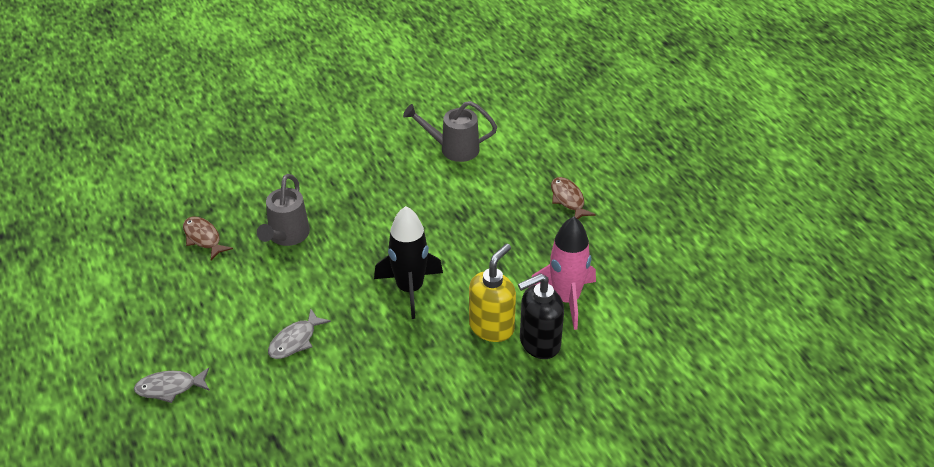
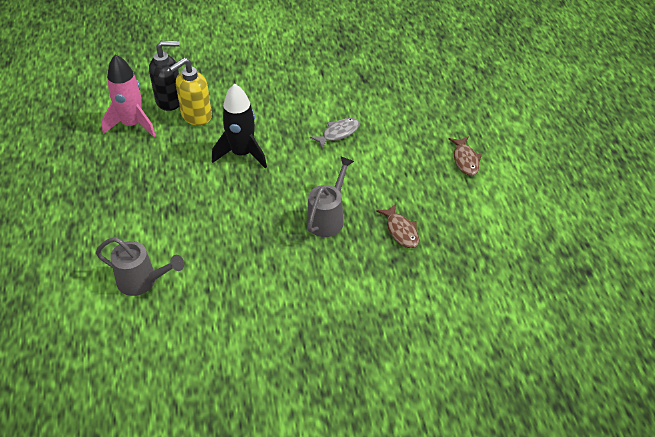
camera: 165 degrees left, 5 degrees up
(170, 388) = (430, 119): grey fish -> none
(568, 199) = (73, 203): brown fish -> brown fish (465, 160)

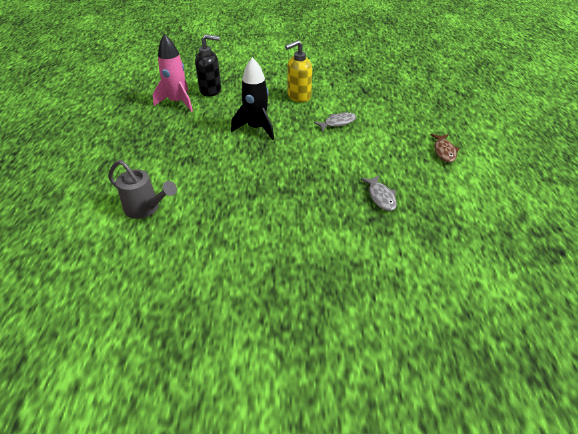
camera: 10 degrees right, 5 degrees down
(196, 116) = (227, 101): yellow soap dispenser -> yellow soap dispenser (298, 96)
(328, 218) = (317, 180): grey watering can -> none
(401, 231) = (381, 197): brown fish -> grey fish

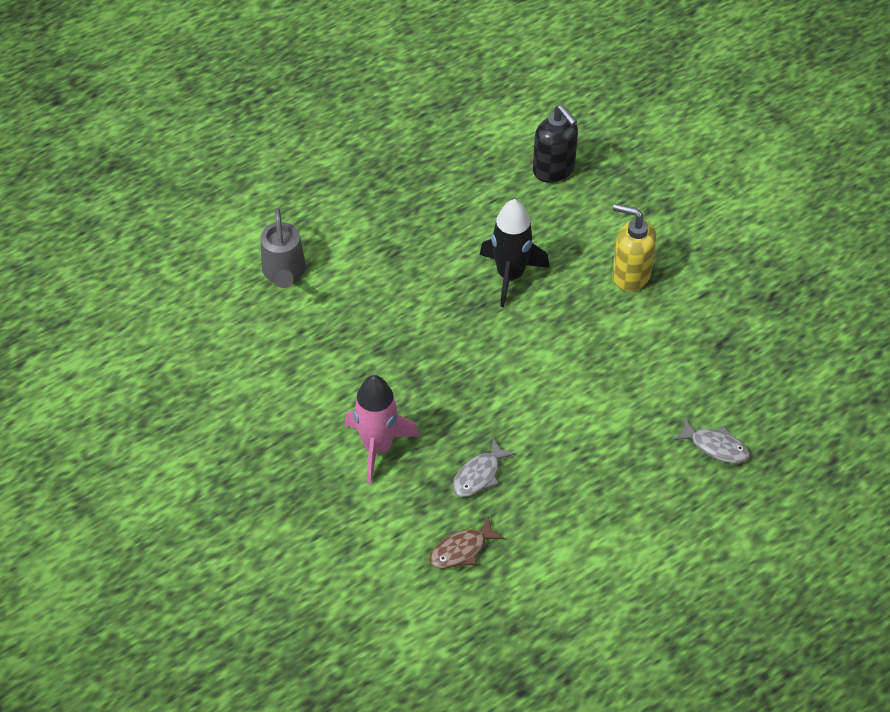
camera: 55 degrees right, 10 degrees up
(177, 102) = (494, 155): pink rocket -> pink rocket (377, 447)
(337, 123) = (602, 354): grey fish -> grey fish (716, 446)
(444, 151) = (638, 504): brown fish -> brown fish (461, 550)

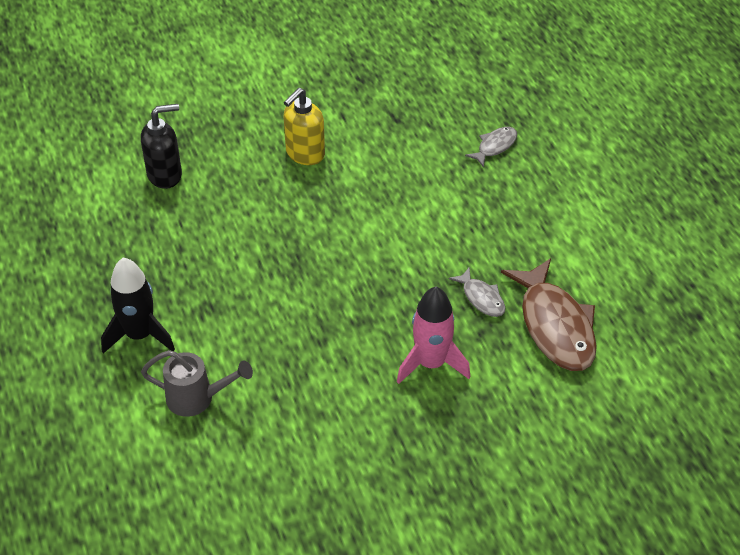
camera: 75 degrees left, 5 degrees down
(461, 550) = (555, 326): brown fish -> brown fish, size x2.05
(510, 275) = (273, 230): black rocket -> black rocket (140, 335)

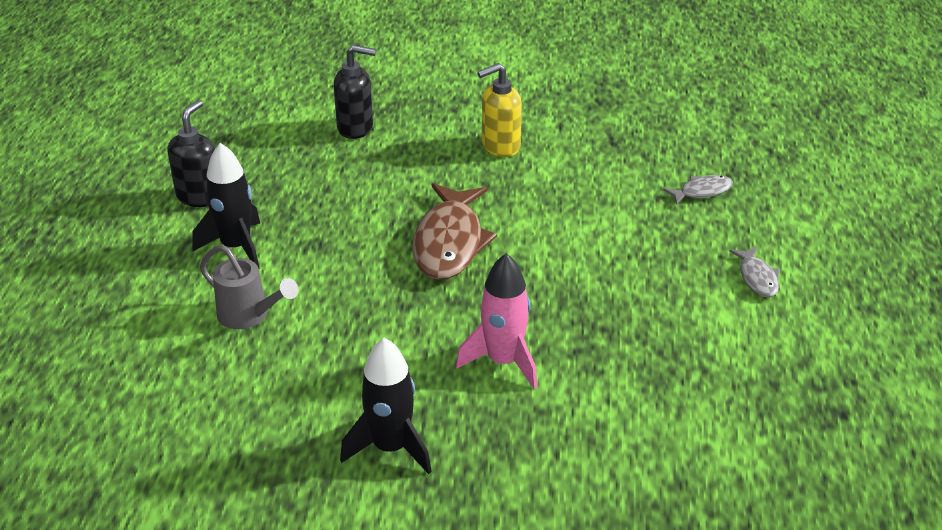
camera: 25 degrees right, 10 degrees down
(70, 295) = (199, 196): none -> black soap dispenser
(390, 473) = (390, 447): none -> black rocket
(481, 298) = (598, 319): grey fish -> grey fish (757, 278)
(555, 326) = (664, 370): brown fish -> brown fish (450, 243)

